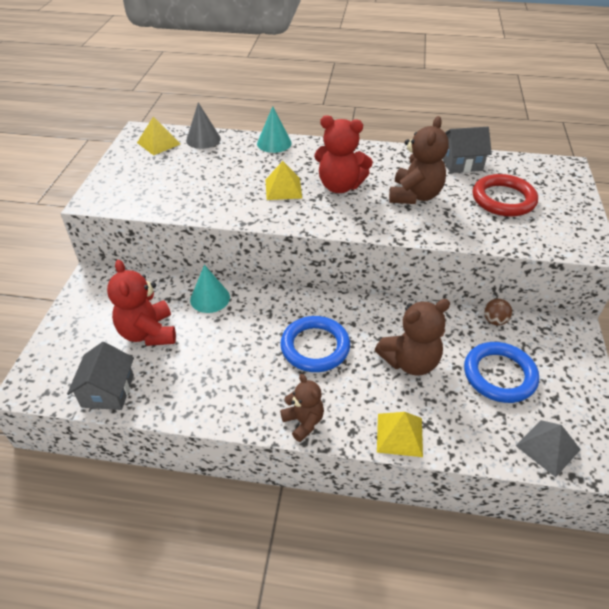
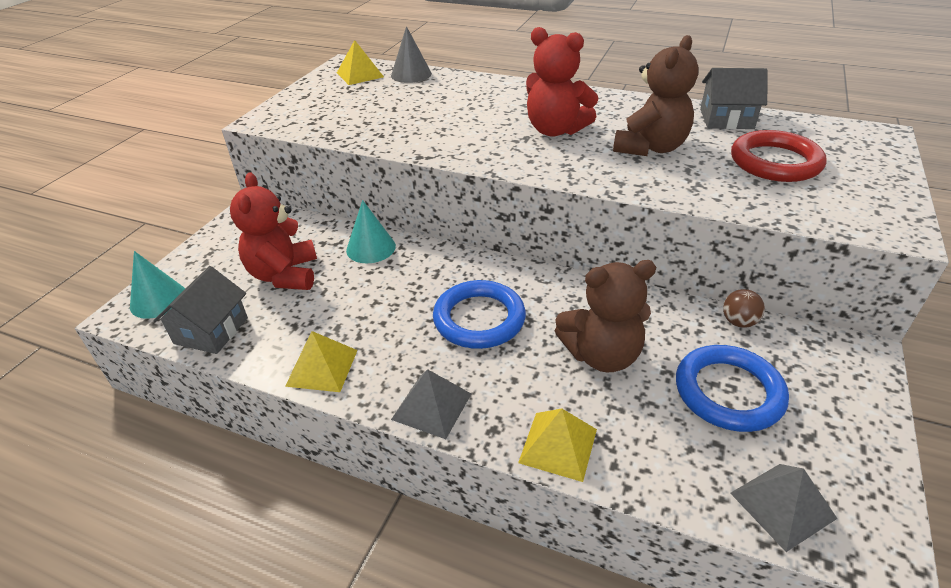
camera: 15 degrees right, 5 degrees down
(274, 143) = (491, 83): turquoise cone -> turquoise cone (158, 300)
(283, 188) = (483, 127): yellow pyramid -> yellow pyramid (322, 367)
(303, 422) = (431, 406): brown teddy bear -> grey pyramid

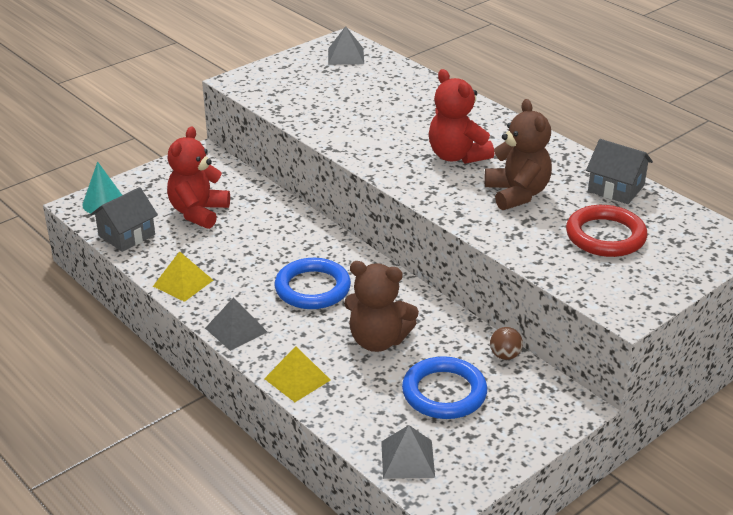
camera: 25 degrees right, 5 degrees down
(360, 74) = (345, 56): yellow pyramid -> grey pyramid
(371, 248) = (274, 212): turquoise cone -> none
(411, 74) = (389, 67): grey cone -> none
(650, 148) = (517, 194): brown teddy bear -> brown teddy bear turned 75 degrees counterclockwise

